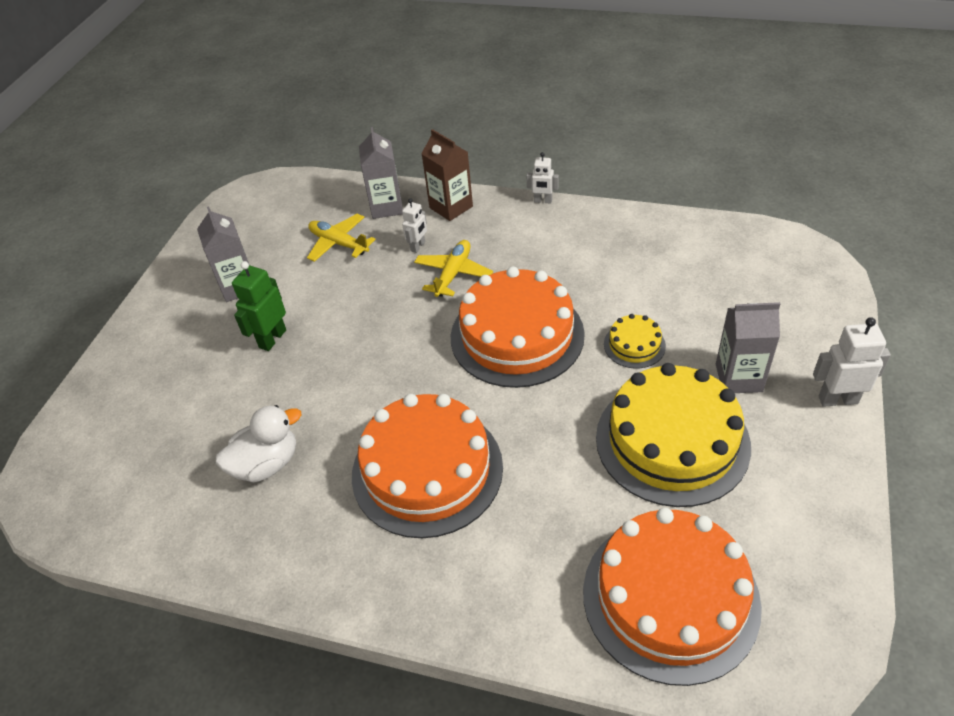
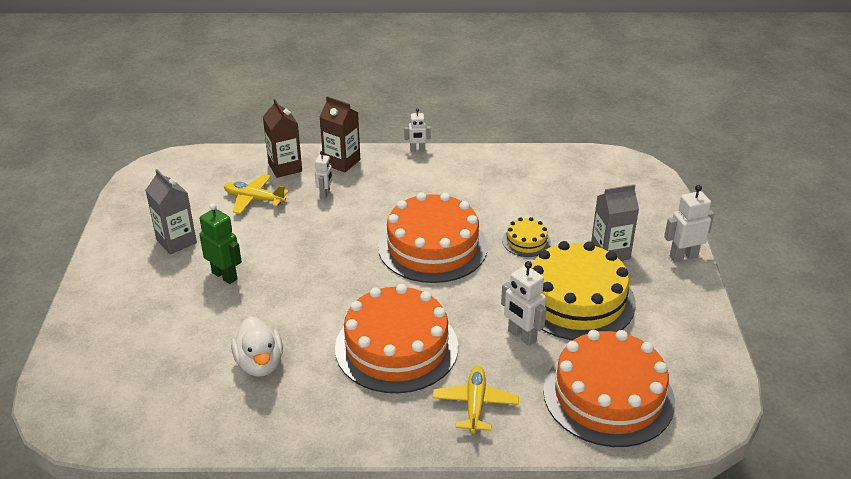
camera: 20 degrees left, 10 degrees down
(266, 464) = (260, 364): white duck -> white duck turned 120 degrees clockwise
(272, 339) = (225, 276): green robot -> green robot turned 120 degrees clockwise
(386, 207) = (285, 167): grey carton -> brown carton
(453, 274) = (363, 210): yellow plane -> yellow plane (475, 404)
(584, 483) = (521, 336): none -> white robot

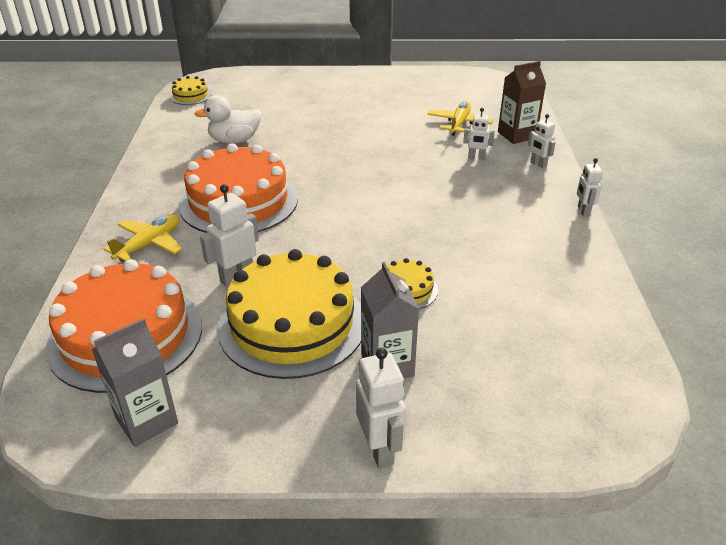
camera: 90 degrees right, 0 degrees up
(112, 424) = (190, 95): none -> yellow cake
(176, 241) = (392, 97): grey carton -> grey carton (146, 420)
(225, 276) = (346, 119): green robot -> none
(342, 162) = (538, 164): brown carton -> white robot
(432, 246) = (392, 221): orange cake -> none
(475, 404) = (149, 244): yellow plane -> yellow plane turned 60 degrees counterclockwise

